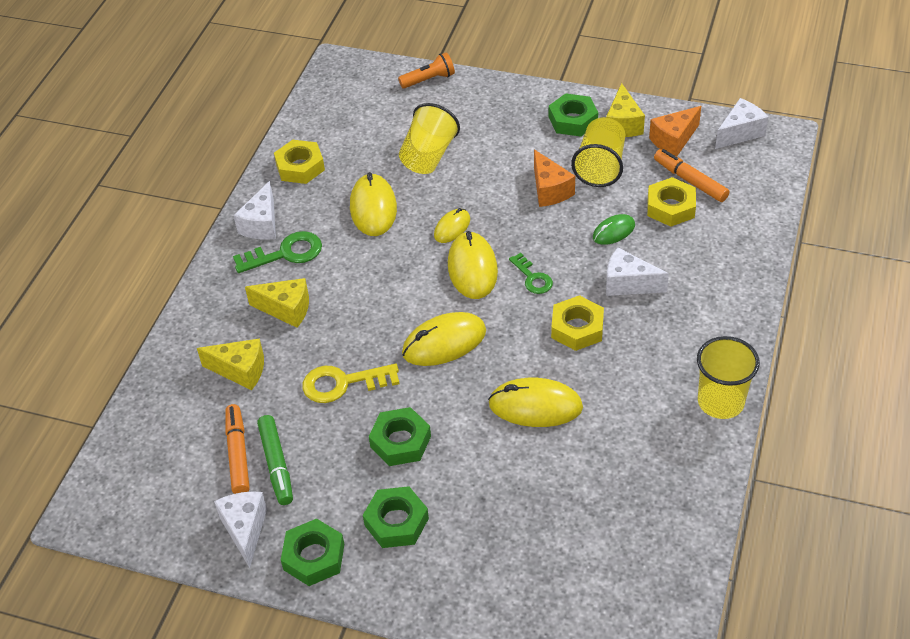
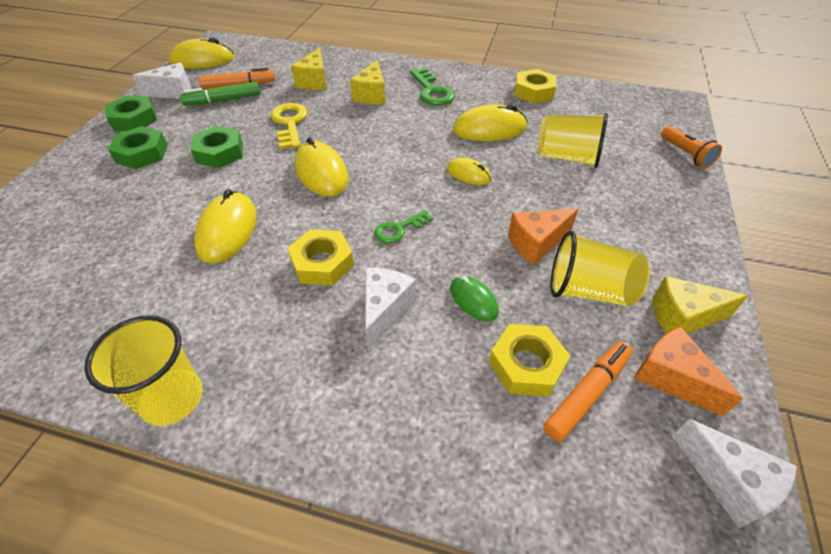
camera: 85 degrees right, 0 degrees up
(262, 224) = (463, 80): white cheese -> none
(472, 268) = (413, 188): yellow mouse -> yellow mouse (202, 60)
(573, 120) = (668, 266): green nut -> none

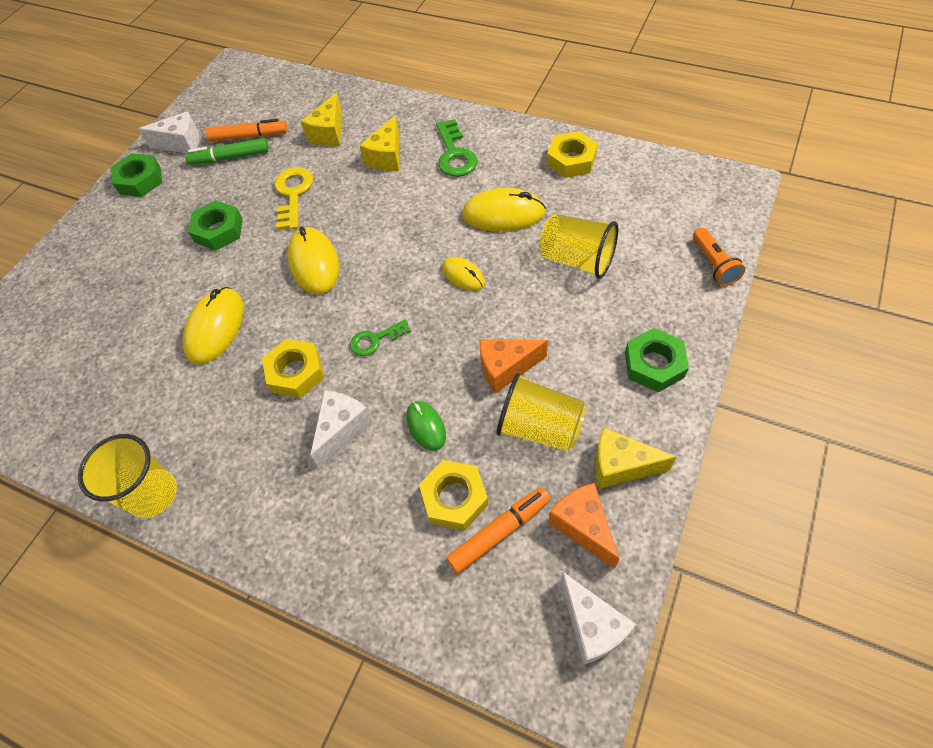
camera: 15 degrees right, 10 degrees up
(142, 153) = (145, 227): green nut -> green nut (654, 364)
(202, 60) = (215, 96): yellow mouse -> none

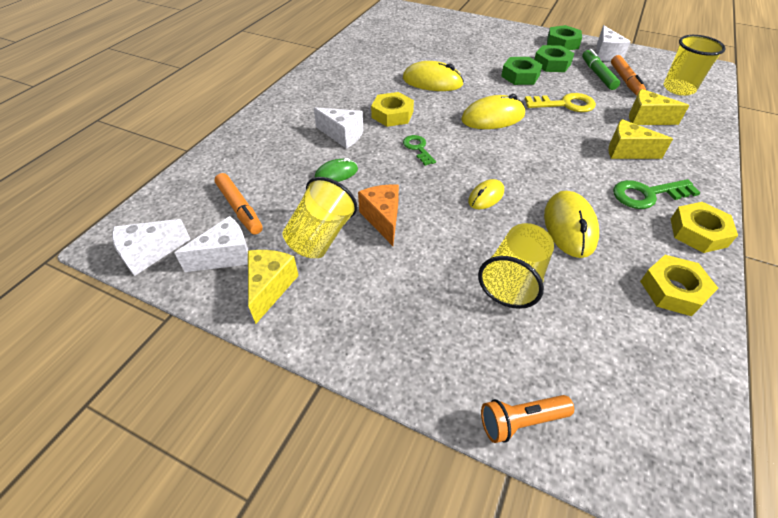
camera: 85 degrees right, 10 degrees down
(153, 494) = (316, 72): yellow cup -> yellow cup (678, 88)
(454, 498) = (274, 187): yellow nut -> yellow nut (698, 232)
(583, 526) = (226, 256): orange cheese -> white cheese
(654, 364) = (374, 330): green nut -> green nut (552, 64)

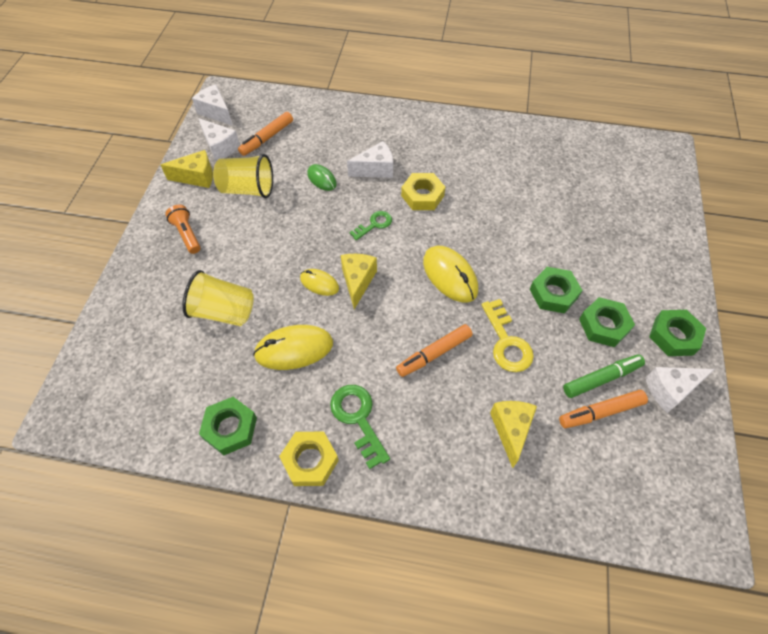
camera: 75 degrees right, 10 degrees up
(342, 135) = (375, 169): white cheese -> white cheese turned 120 degrees counterclockwise
(383, 219) = (274, 220): orange cheese -> none
(432, 81) = (499, 215): yellow mouse -> none
(521, 421) = (107, 324): orange flashlight -> orange flashlight (187, 234)
(576, 141) = (434, 354): none -> orange marker
(626, 151) = (431, 404): yellow cheese -> yellow cheese (357, 281)
(673, 290) = (230, 428): yellow nut -> green nut
(678, 88) = (612, 481): yellow cup -> none

